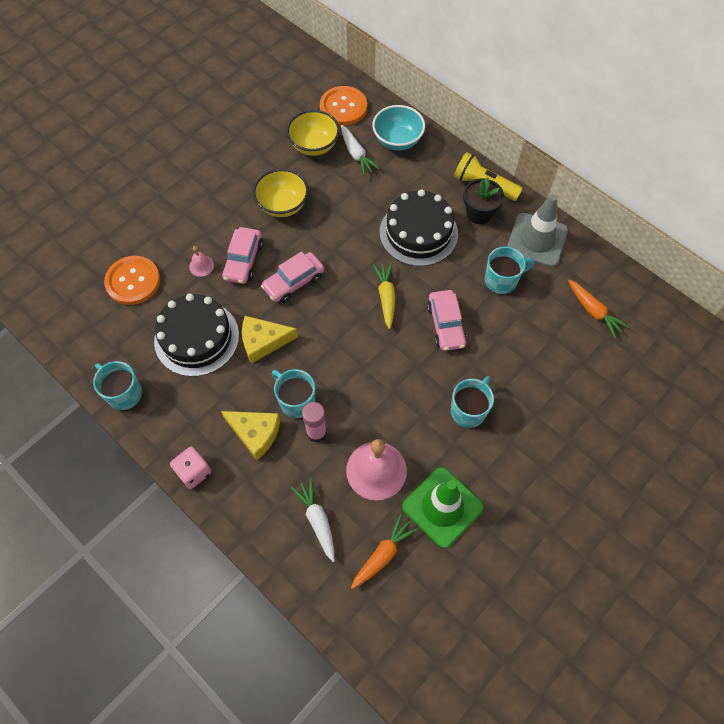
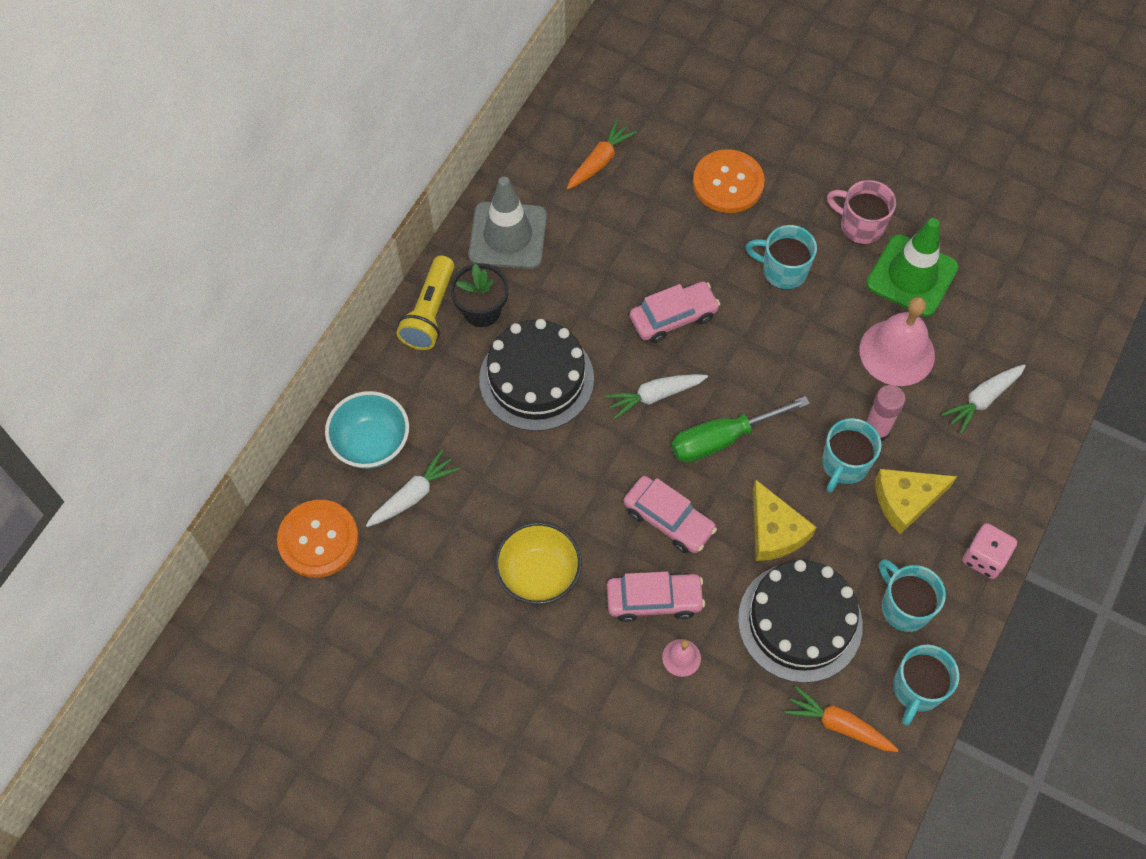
camera: 105 degrees left, 0 degrees up
(133, 281) = (740, 750): orange button -> orange button (728, 183)
(255, 433) = (906, 500): yellow cheese -> yellow cheese turned 120 degrees counterclockwise
(314, 145) = (409, 562): yellow bowl -> none
(341, 330) = (723, 438): none -> green screwdriver
(383, 554) = (990, 323): orange carrot -> orange carrot (838, 724)
(386, 297) = (654, 396): yellow carrot -> white carrot
(499, 482) = (860, 226): none -> pink mug
(502, 280) = (584, 266): turquoise mug -> turquoise mug (904, 607)

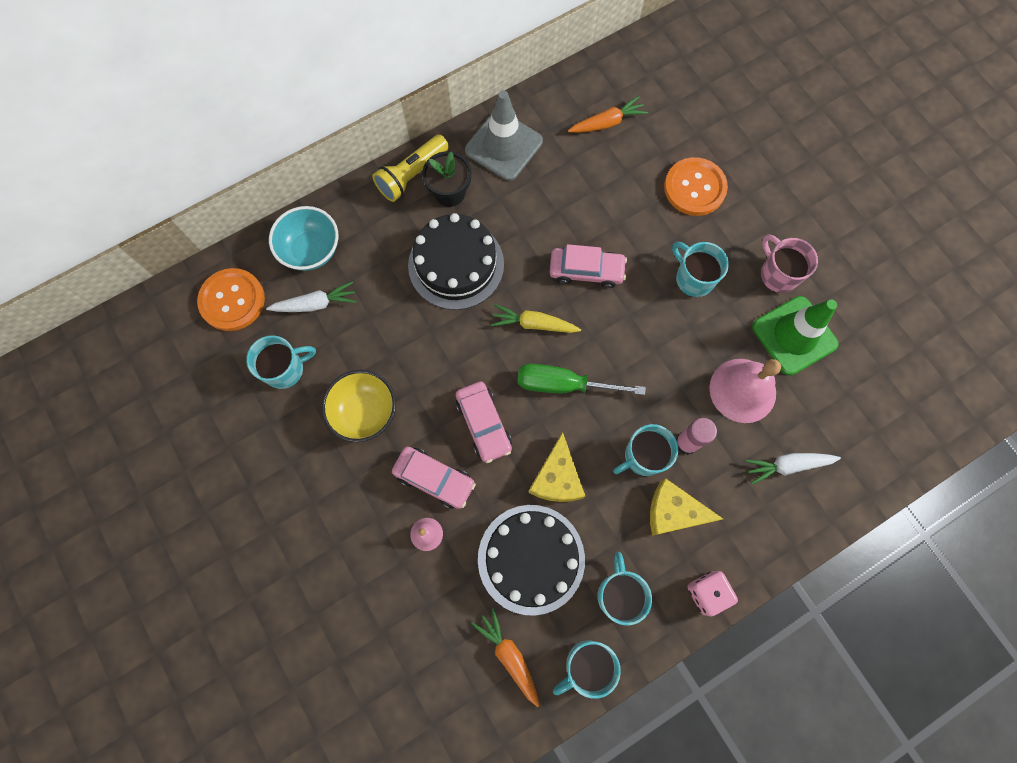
camera: 30 degrees right, 10 degrees up
(425, 578) = (285, 369): none -> turquoise mug
(654, 396) = (533, 324): white carrot -> yellow carrot

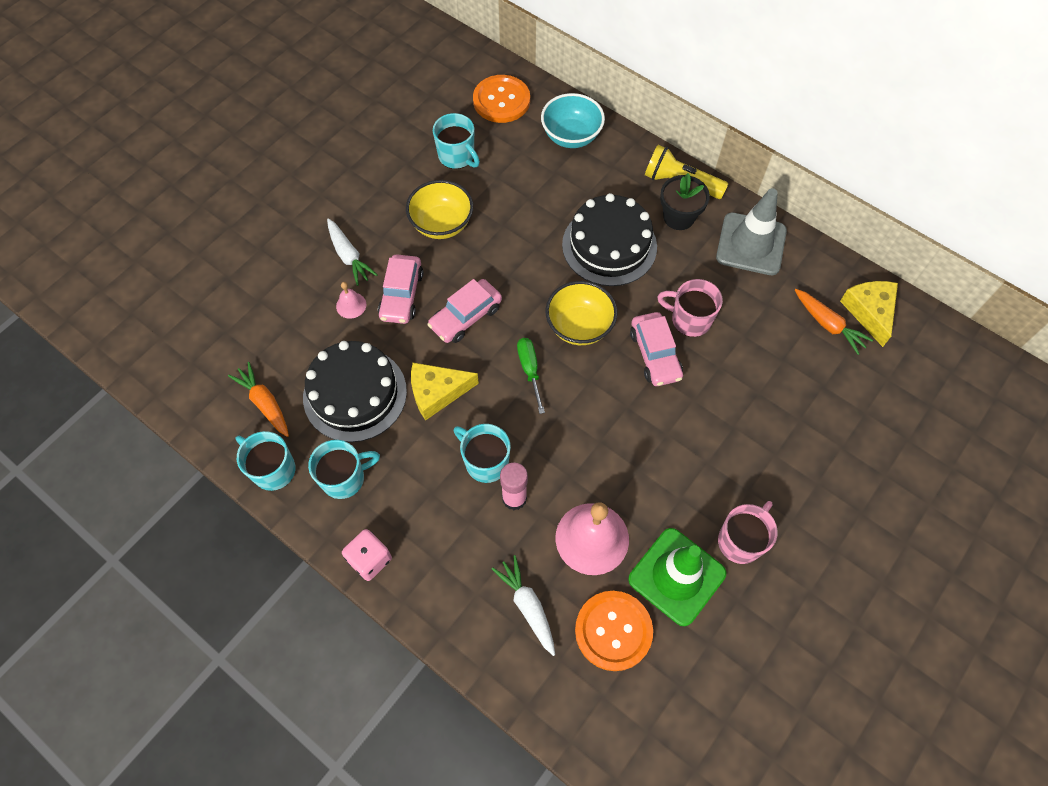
camera: 70 degrees right, 10 degrees down
(316, 304) = (524, 156): white carrot -> white carrot (349, 256)
(509, 655) = (264, 403): orange carrot -> orange carrot turned 75 degrees counterclockwise
(533, 324) = (579, 326): yellow carrot -> yellow bowl
(561, 228) = (689, 319): none -> pink mug
(564, 384) = (530, 370): green screwdriver -> green screwdriver, size x0.65
(674, 511) = (440, 506): yellow cheese -> yellow cheese (869, 312)
(693, 278) = (694, 456): turquoise mug -> none
(694, 188) = (799, 428): orange button -> orange button (613, 631)

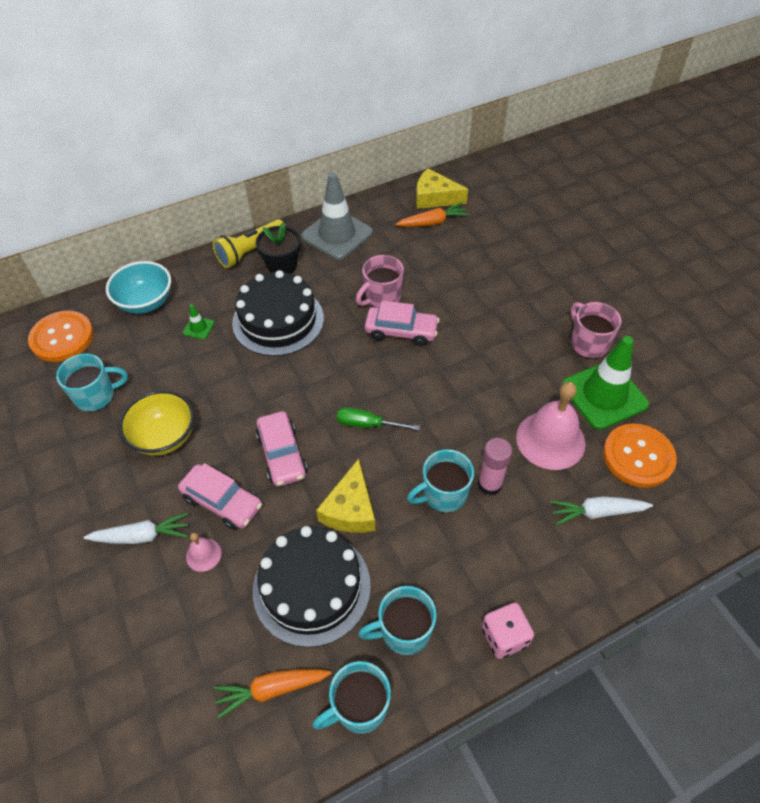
camera: 65 degrees left, 10 degrees down
(344, 478) = (404, 631): turquoise mug -> turquoise mug turned 105 degrees counterclockwise
(565, 189) = (198, 328): none -> green traffic cone
(579, 326) = (344, 371): yellow bowl -> none

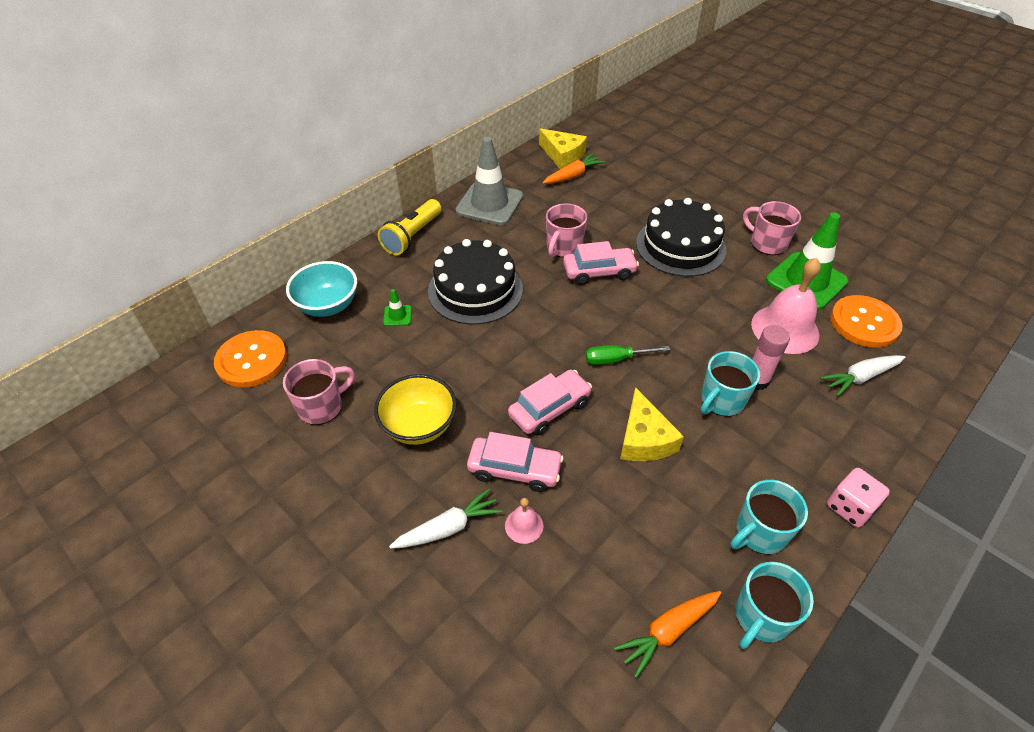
camera: 20 degrees left, 5 degrees down
(96, 396) = (322, 406): turquoise mug -> pink mug
(282, 266) = (451, 242): black flower pot -> none
(282, 454) = (549, 409): pink car -> pink car turned 90 degrees counterclockwise
(311, 587) = (649, 521): black cake -> black cake (680, 246)
(434, 198) = (562, 155): yellow cheese -> yellow cheese turned 135 degrees counterclockwise

